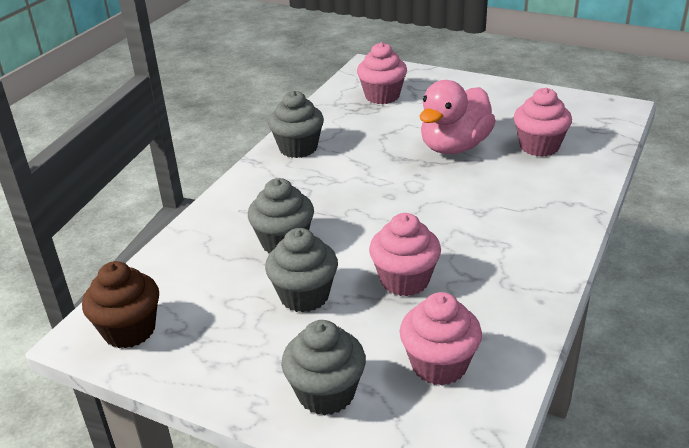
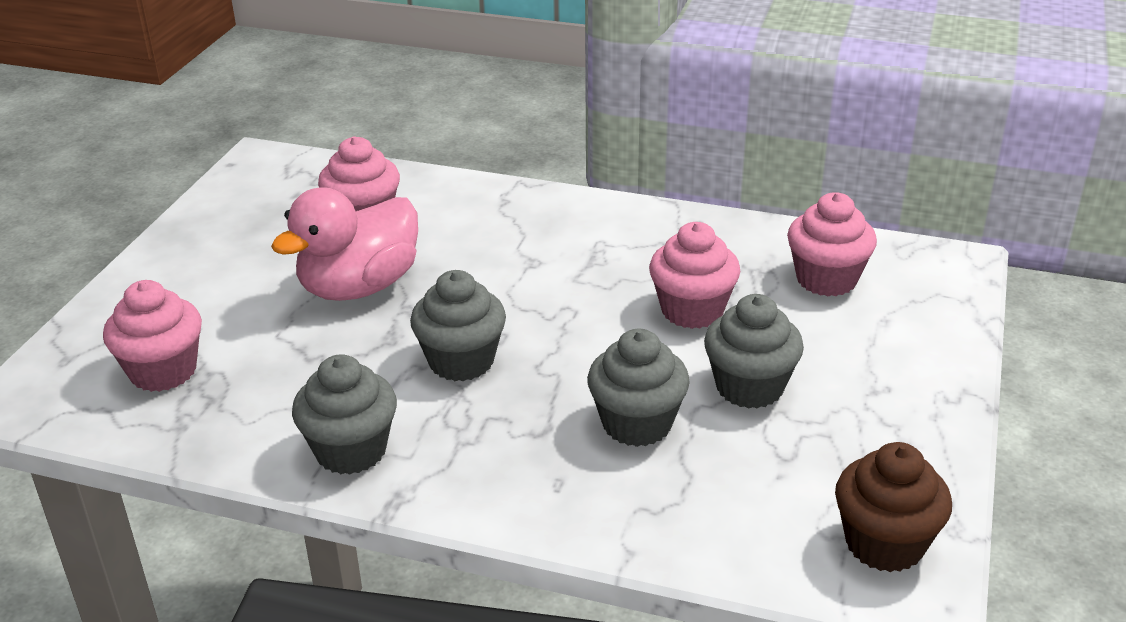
camera: 100 degrees left, 0 degrees up
(326, 393) = (905, 349): grey cupcake -> grey cupcake (461, 361)
(454, 147) = (359, 287): pink duck -> pink duck turned 105 degrees clockwise

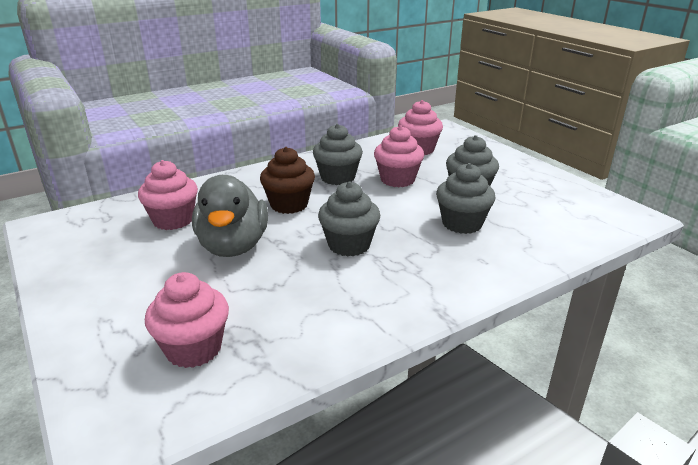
camera: 50 degrees left, 5 degrees down
(351, 450) = (379, 308): grey cupcake -> grey cupcake (338, 178)
(359, 287) = (233, 246): pink duck -> grey duck
(884, 543) = (601, 209): brown cupcake -> brown cupcake (289, 205)

